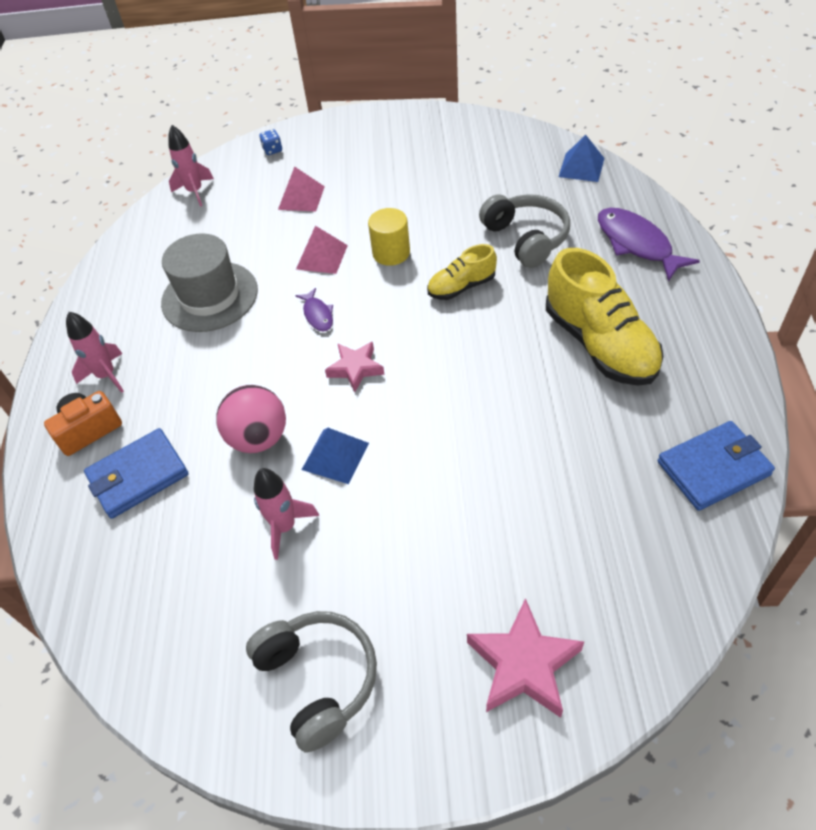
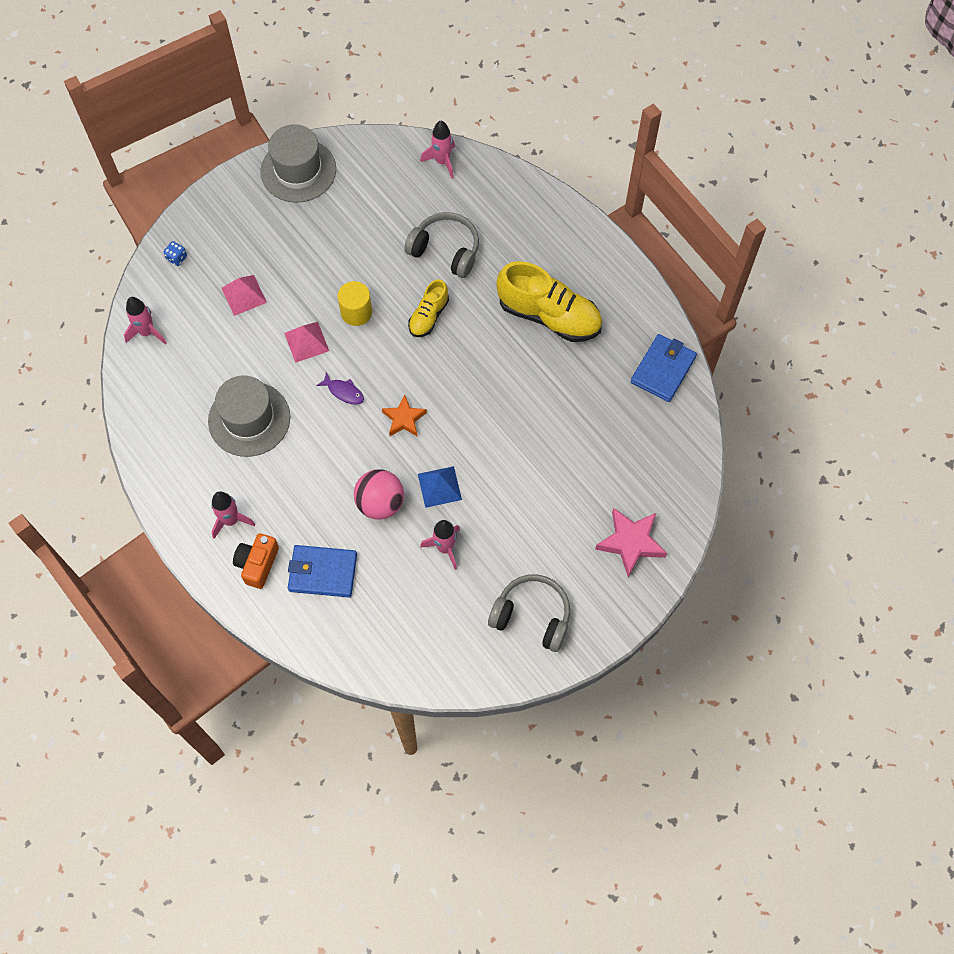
camera: 40 degrees left, 15 degrees up
(138, 476) = (323, 572): blue wallet -> blue wallet turned 75 degrees clockwise
(355, 368) = (404, 419): pink star -> orange star
(435, 127) = (298, 170): none -> grey hat
(581, 167) = (442, 161): blue pyramid -> pink rocket
(636, 244) = (524, 218): purple fish -> none

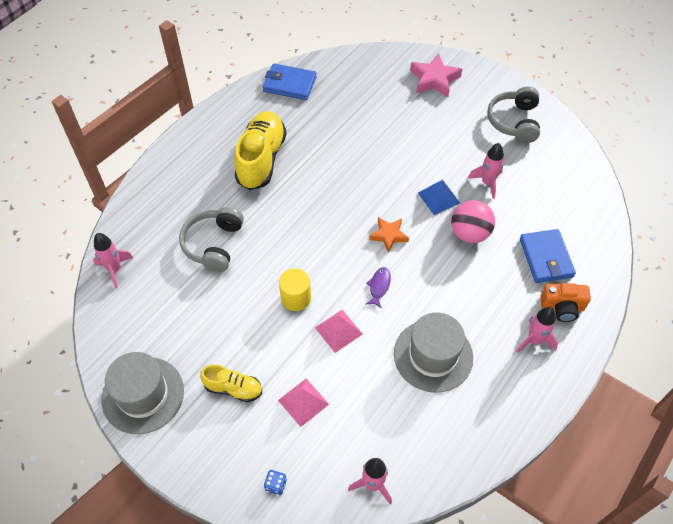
camera: 105 degrees left, 10 degrees down
(428, 316) = (284, 241): yellow shoe -> yellow shoe (233, 388)

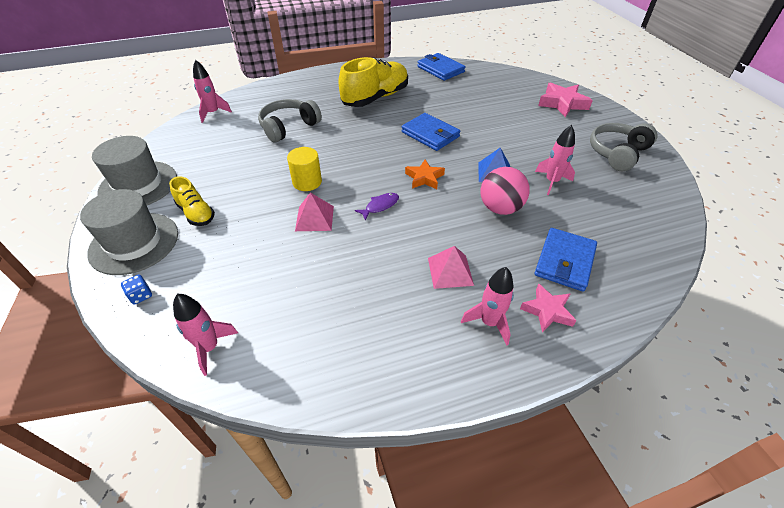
camera: 35 degrees right, 10 degrees down
(303, 402) = (231, 250): pink pyramid -> pink pyramid (450, 271)
(352, 181) = (430, 134): none -> blue wallet
(433, 355) = (374, 278): grey hat -> grey hat (134, 243)
(562, 307) = (547, 311): orange camera -> pink star

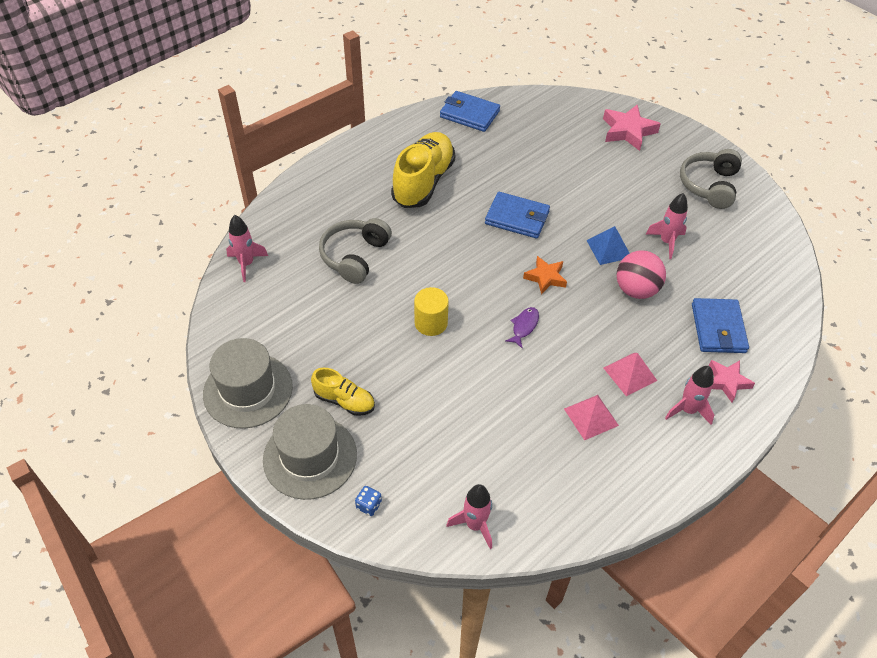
camera: 25 degrees left, 5 degrees up
(314, 218) = (470, 363): pink pyramid -> pink pyramid (591, 417)

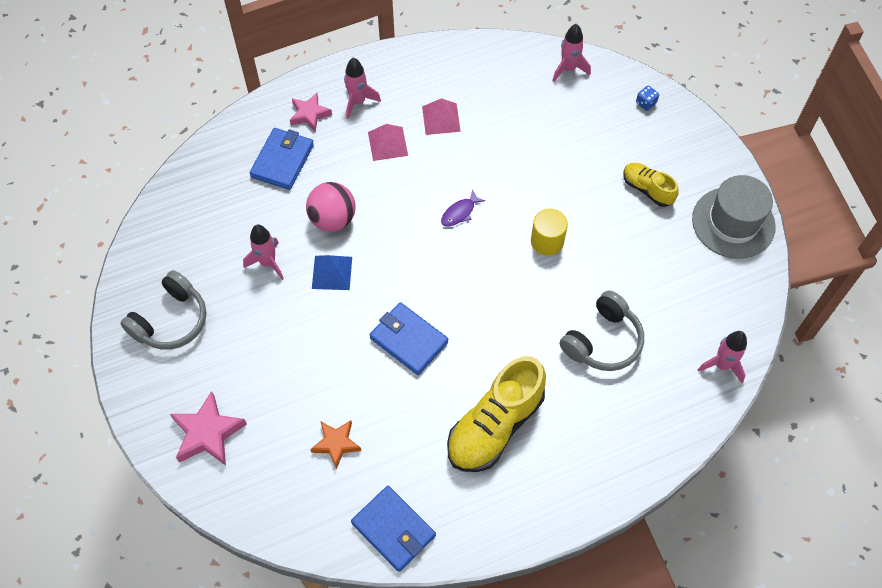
camera: 160 degrees left, 10 degrees up
(310, 457) = (686, 151): grey hat -> none
(545, 277) = (414, 258): orange star -> orange star (336, 444)

